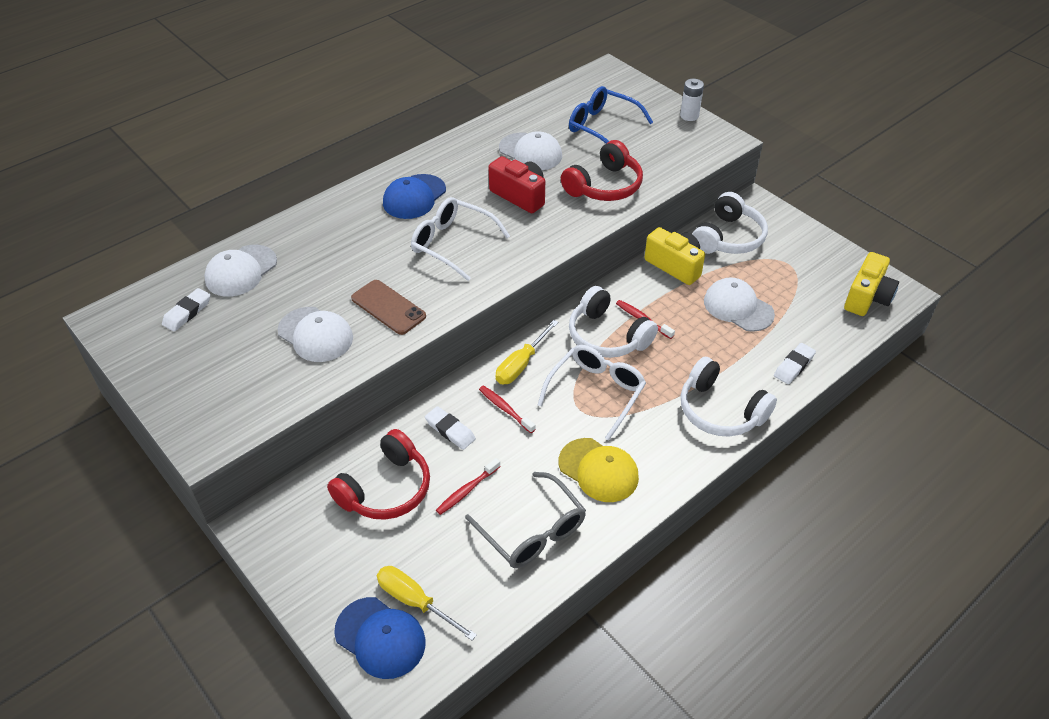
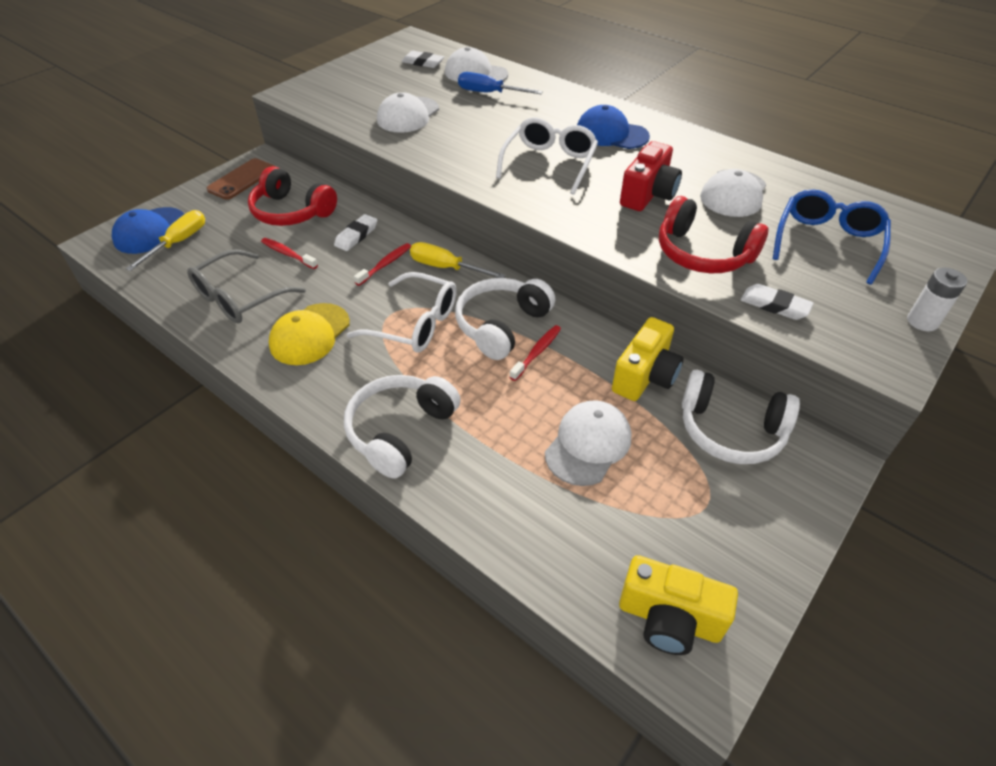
camera: 80 degrees right, 0 degrees up
(294, 266) = (489, 93): none -> blue screwdriver
(388, 307) = (449, 142): brown phone -> brown phone (242, 179)
(793, 366) = (490, 510): white eraser -> white eraser (774, 305)

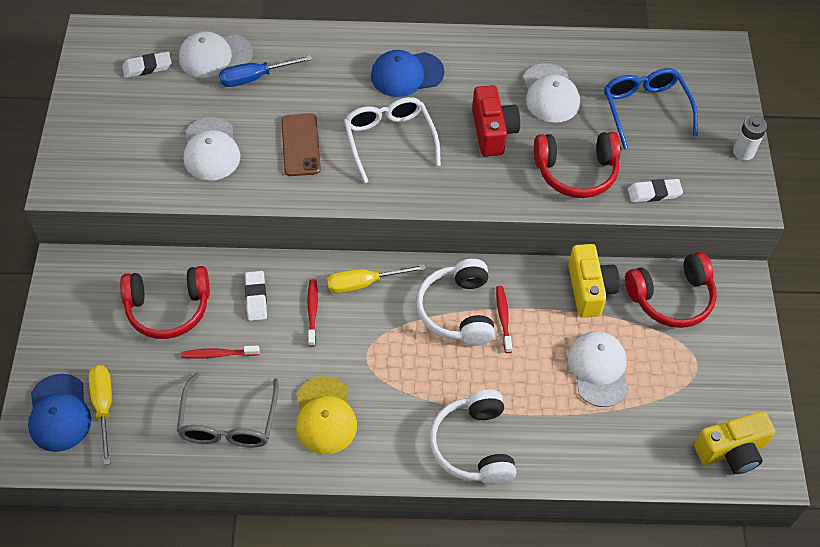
camera: 40 degrees left, 10 degrees up
(242, 179) = (74, 301): brown phone -> brown phone (300, 145)
(415, 324) = (394, 352): white glasses -> none
(730, 430) = (671, 298): white headphones -> red headphones

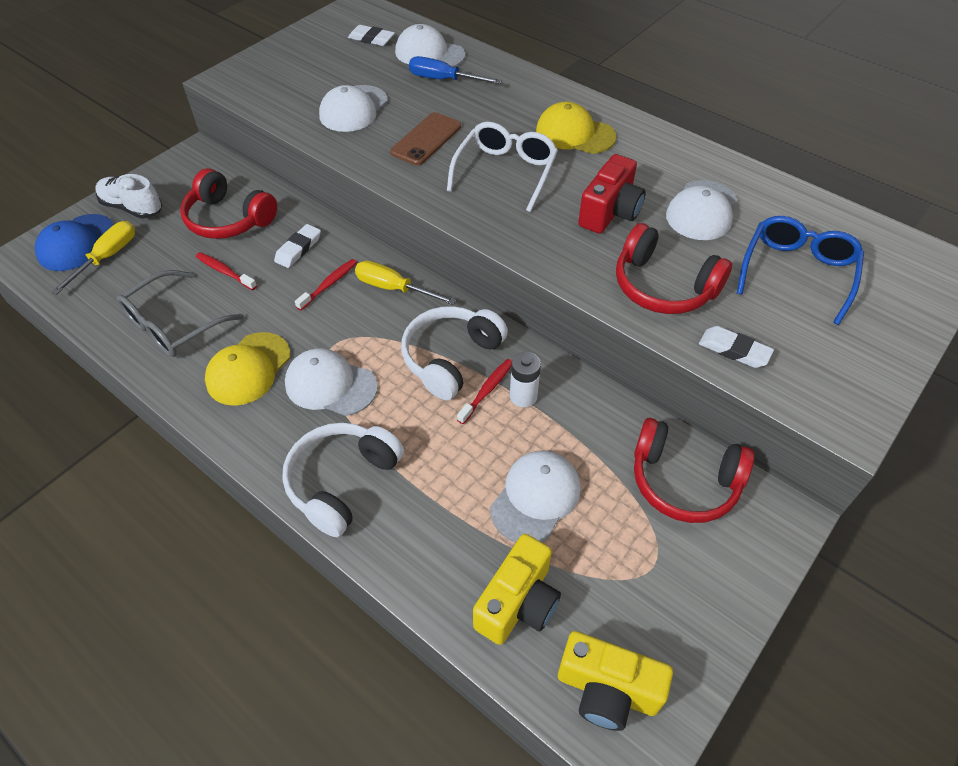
camera: 40 degrees right, 5 degrees down
(70, 351) = (132, 208): none -> white shoe
(396, 386) = (330, 385): none -> white cap
(406, 74) = (575, 134): blue cap -> yellow cap
(589, 290) = (599, 418): yellow camera -> yellow camera (518, 603)
(743, 151) = (887, 369): white battery -> white battery (523, 396)

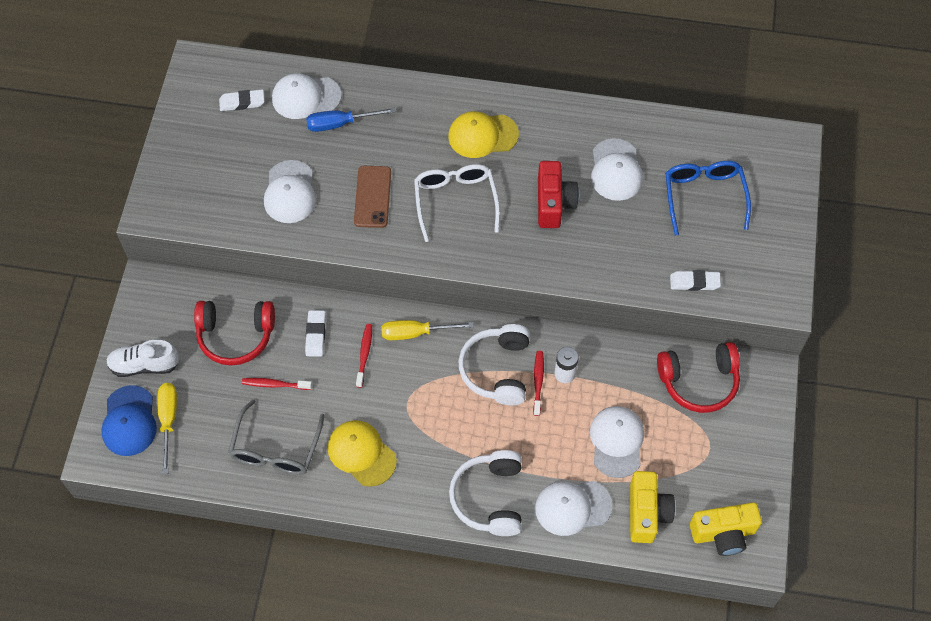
camera: 30 degrees left, 10 degrees up
(248, 369) = (361, 453): yellow cap -> yellow cap turned 135 degrees clockwise
(330, 385) = (429, 434): white cap -> white cap (572, 507)
(663, 286) = (625, 253): red headphones -> none

